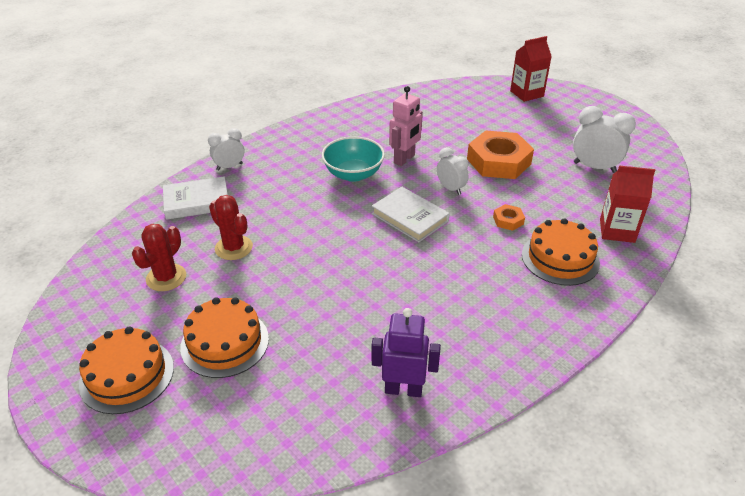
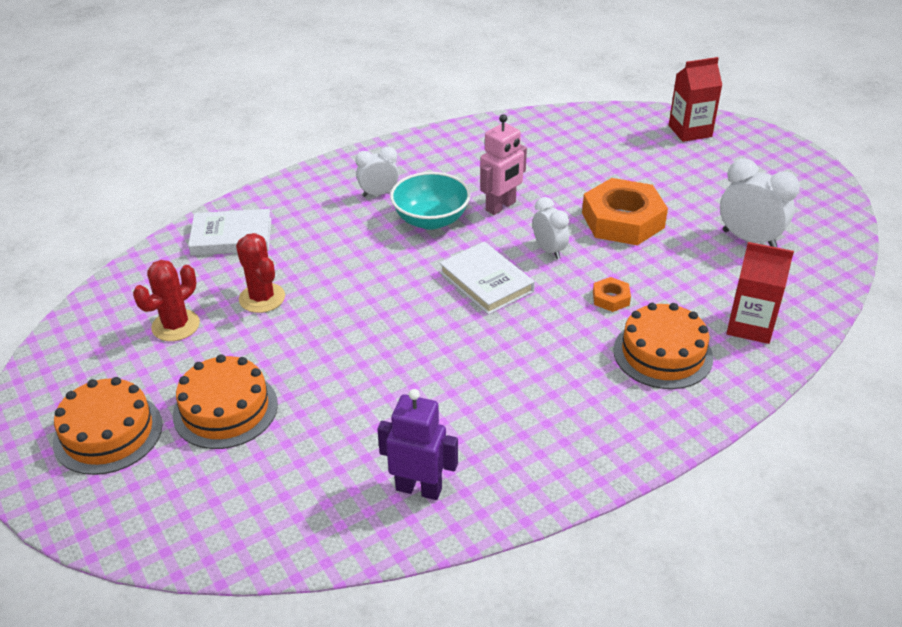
camera: 10 degrees right, 0 degrees up
(229, 167) = (281, 196): white clock -> white clock (378, 193)

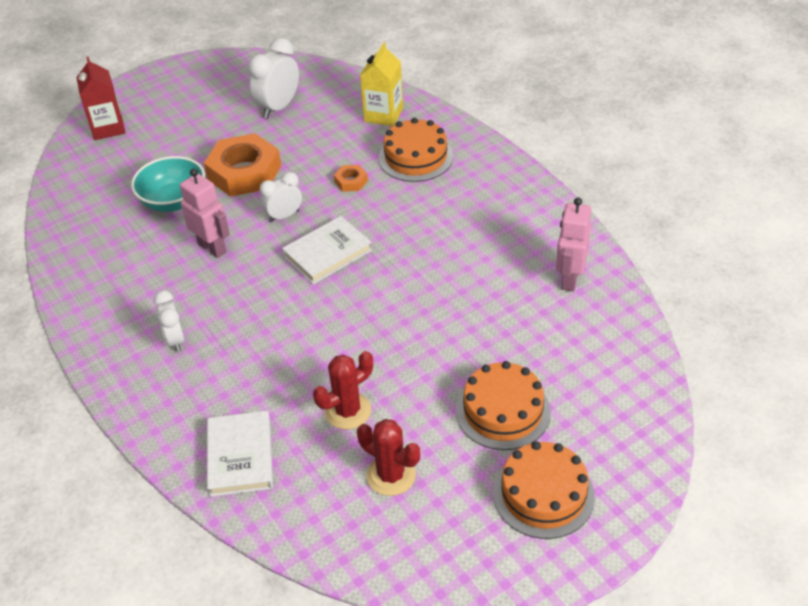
camera: 90 degrees left, 5 degrees up
(419, 488) = (569, 279): purple robot -> pink robot
(431, 220) = (228, 296): turquoise bowl -> turquoise bowl (173, 201)
(750, 326) = (383, 115): red carton -> yellow carton

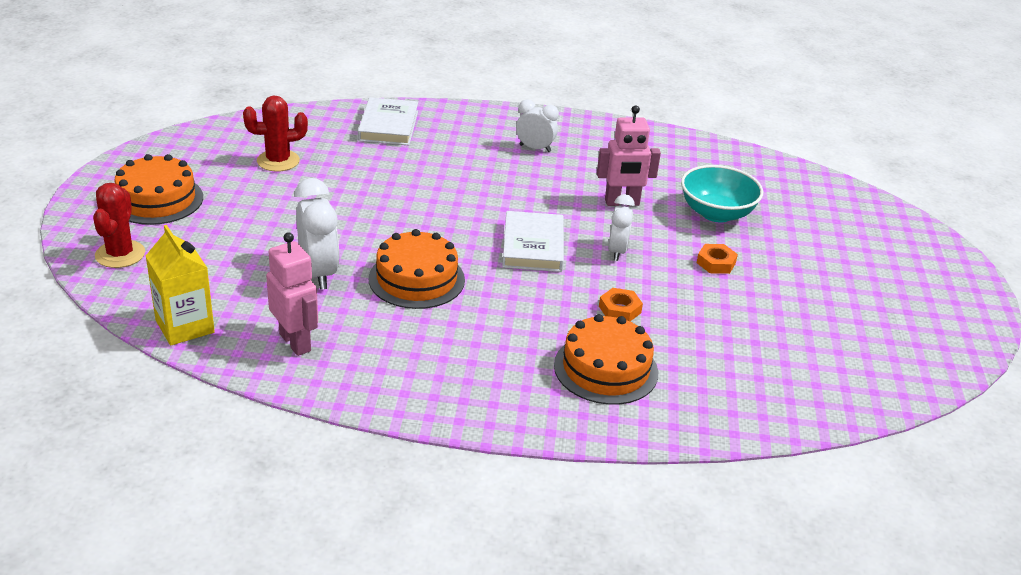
camera: 125 degrees right, 10 degrees down
(108, 128) = (889, 230): red carton -> none
(240, 457) = (388, 126): white book -> white book turned 60 degrees clockwise
(244, 172) = (716, 263): orange nut -> orange nut, size x0.44
(278, 107) = (817, 335): white clock -> white clock (318, 273)
(347, 411) = (355, 173): red cactus -> red cactus (120, 254)
(383, 115) = (716, 394): yellow carton -> yellow carton (185, 326)
(503, 411) = (241, 225): orange cake -> orange cake (416, 279)

